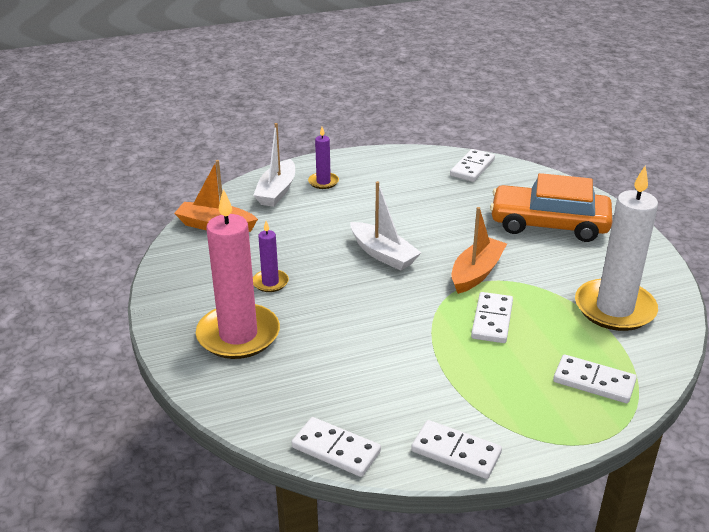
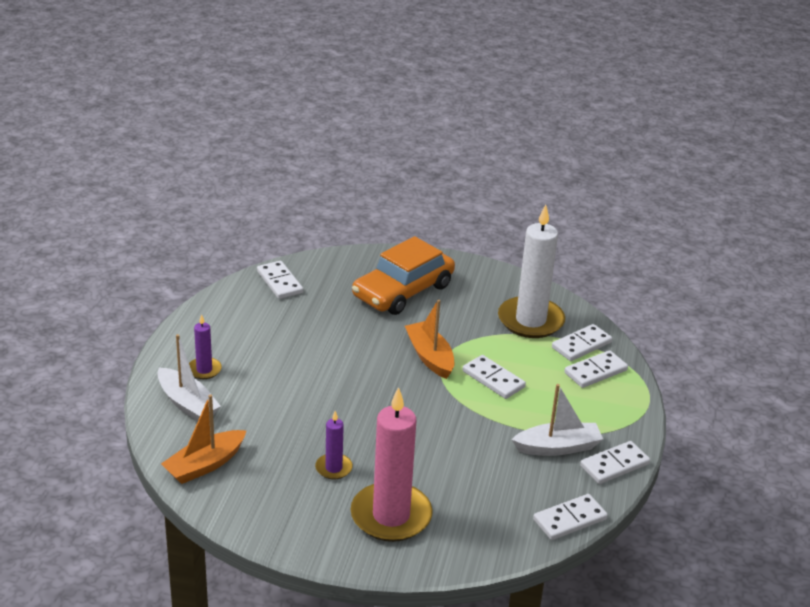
camera: 60 degrees left, 0 degrees up
(383, 254) = (357, 390): white boat -> white boat (558, 447)
(624, 356) = (581, 345): none -> white domino

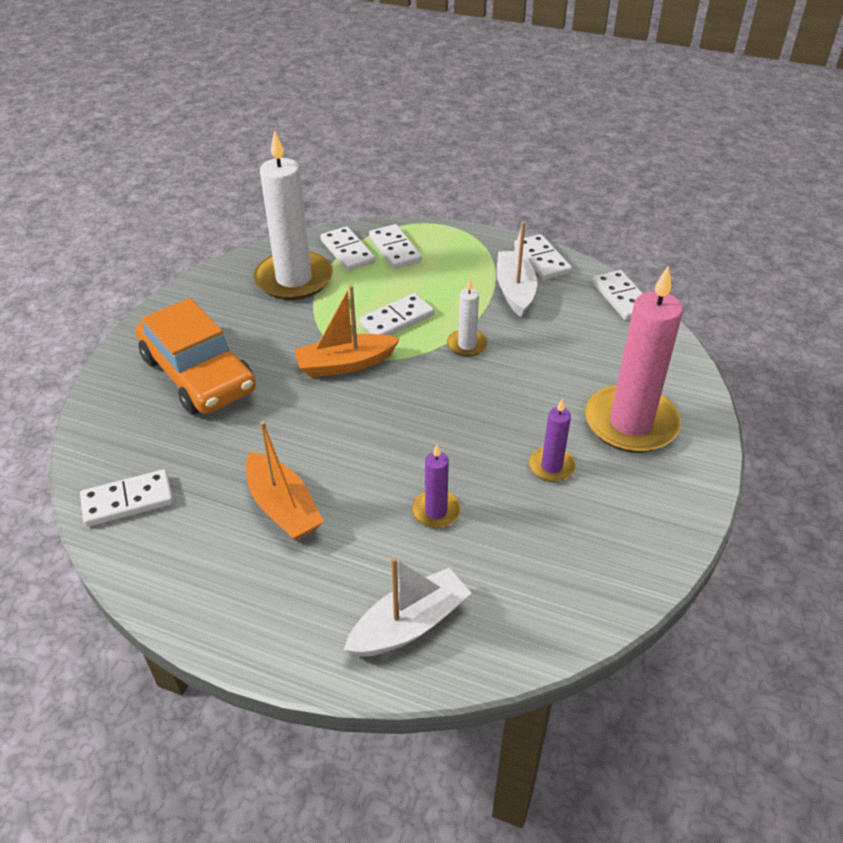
camera: 80 degrees left, 10 degrees up
(204, 370) = (329, 602): purple candle -> purple candle (436, 511)
(205, 465) = (548, 603): orange boat -> orange boat (283, 507)
(470, 420) = (467, 345): none -> white candle

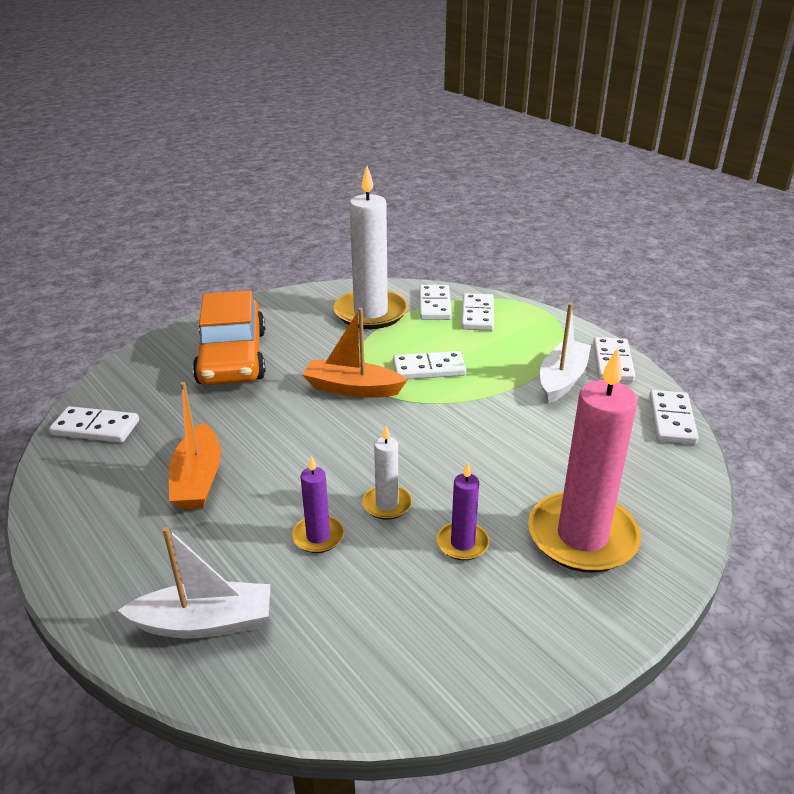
camera: 30 degrees right, 10 degrees down
(467, 345) = (474, 409): white candle -> white candle (387, 504)

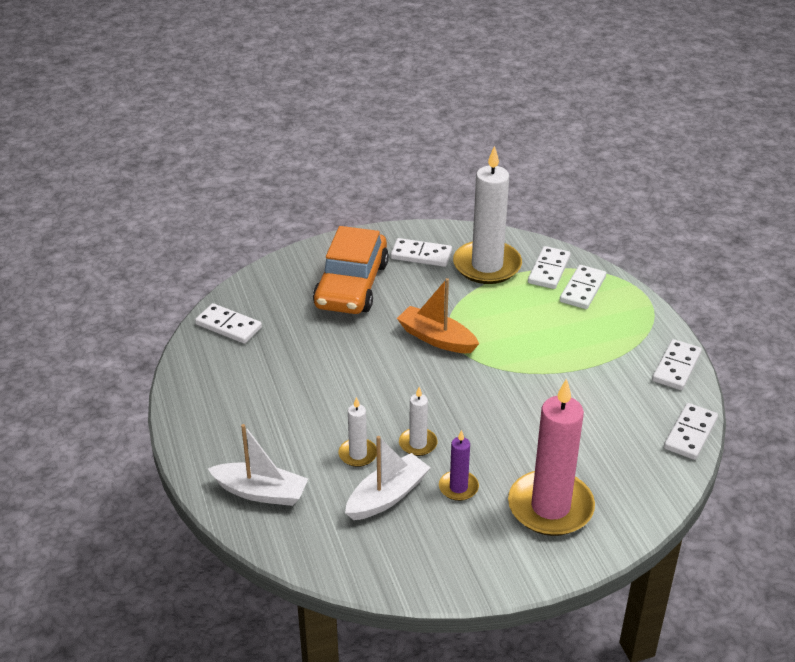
camera: 20 degrees right, 5 degrees up
(198, 479) = (289, 388): orange boat -> none
(318, 536) = (358, 454): purple candle -> white candle
(429, 369) = (509, 335): white domino -> white domino (421, 255)
(562, 379) = (619, 373): white boat -> white boat (387, 496)

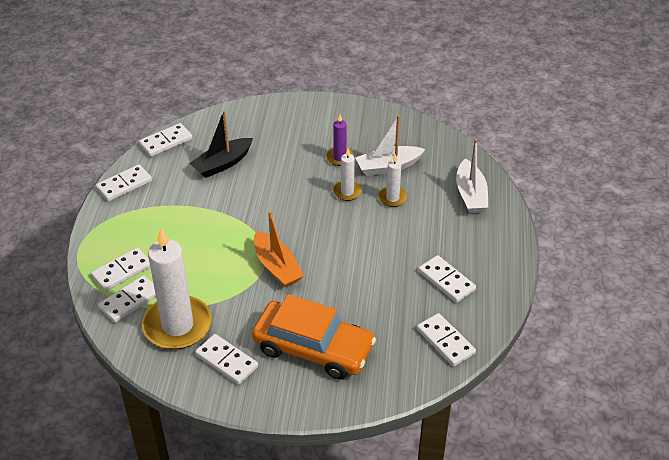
camera: 155 degrees left, 5 degrees up
(250, 380) = (446, 280): none -> white domino
(261, 492) = (470, 194): white boat -> white boat turned 135 degrees counterclockwise
(351, 285) = (313, 348): orange car -> orange car turned 75 degrees clockwise
(550, 507) = (292, 130): pink candle -> none
(594, 429) = (222, 164): none -> black boat

